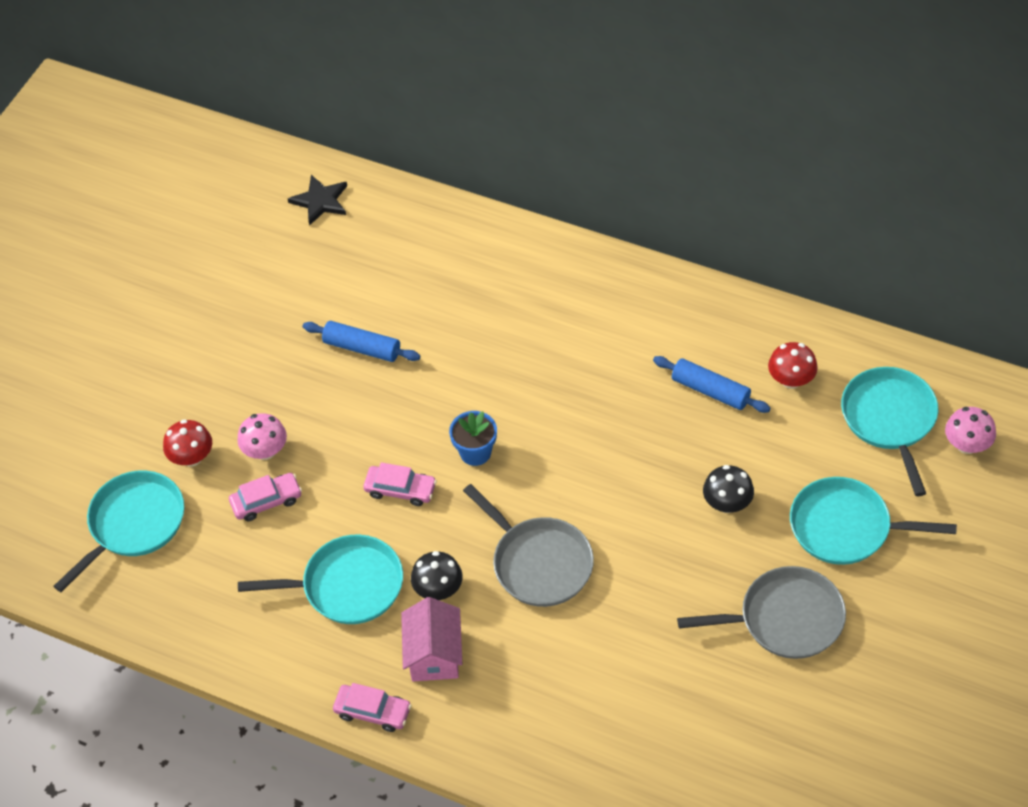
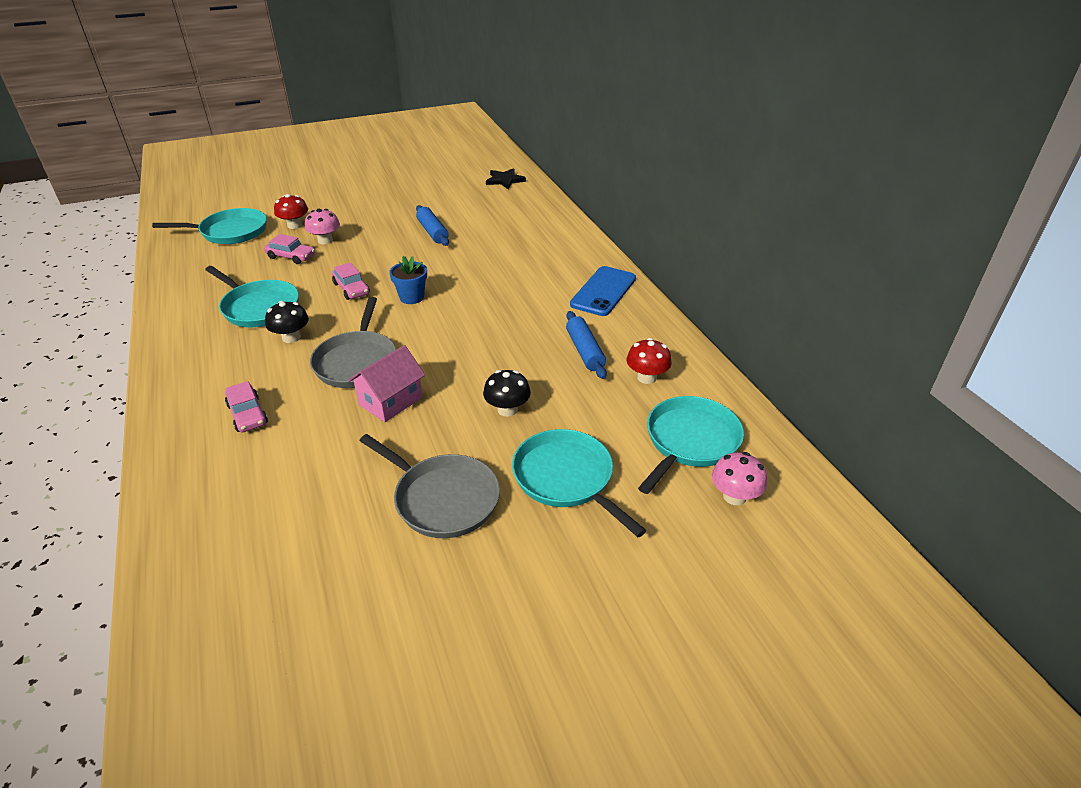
camera: 40 degrees right, 15 degrees down
(373, 712) = (166, 364): pink car -> pink car (247, 414)
(434, 654) = (237, 362): pink house -> pink house (390, 401)
(639, 302) = (603, 291): none -> blue phone

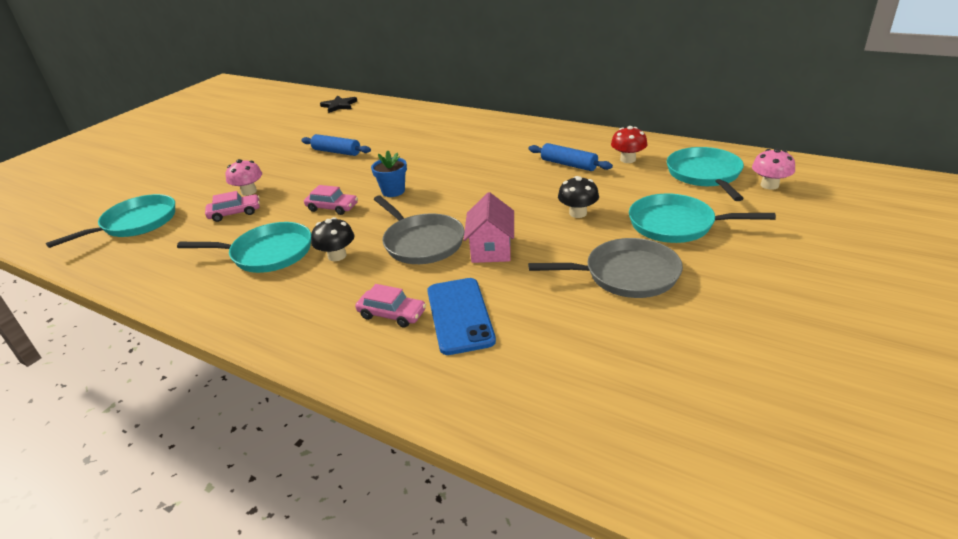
camera: 35 degrees left, 5 degrees down
(294, 225) = (198, 194): red mushroom -> none
(603, 291) = (523, 133): blue phone -> blue phone (460, 315)

